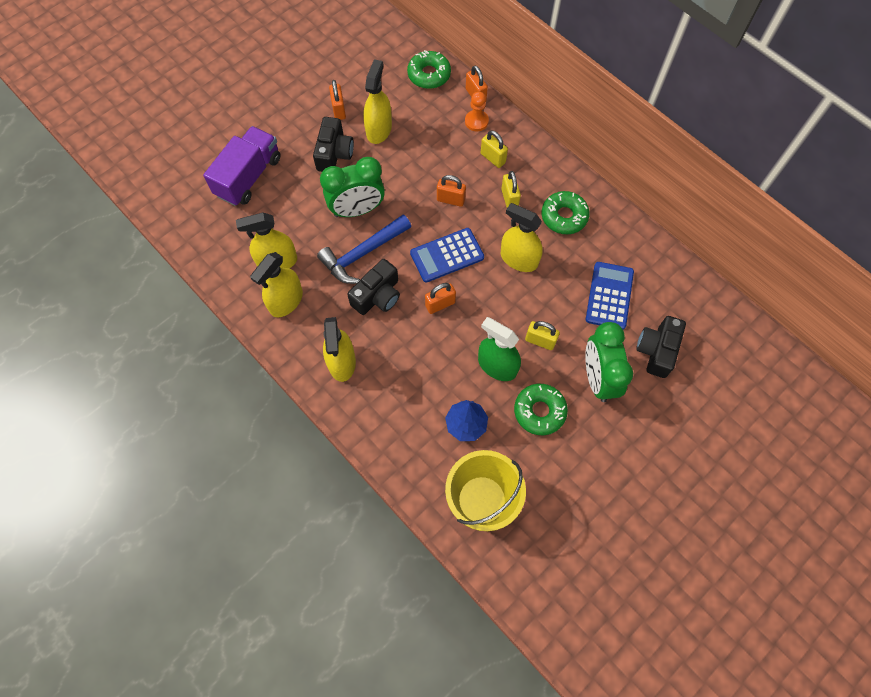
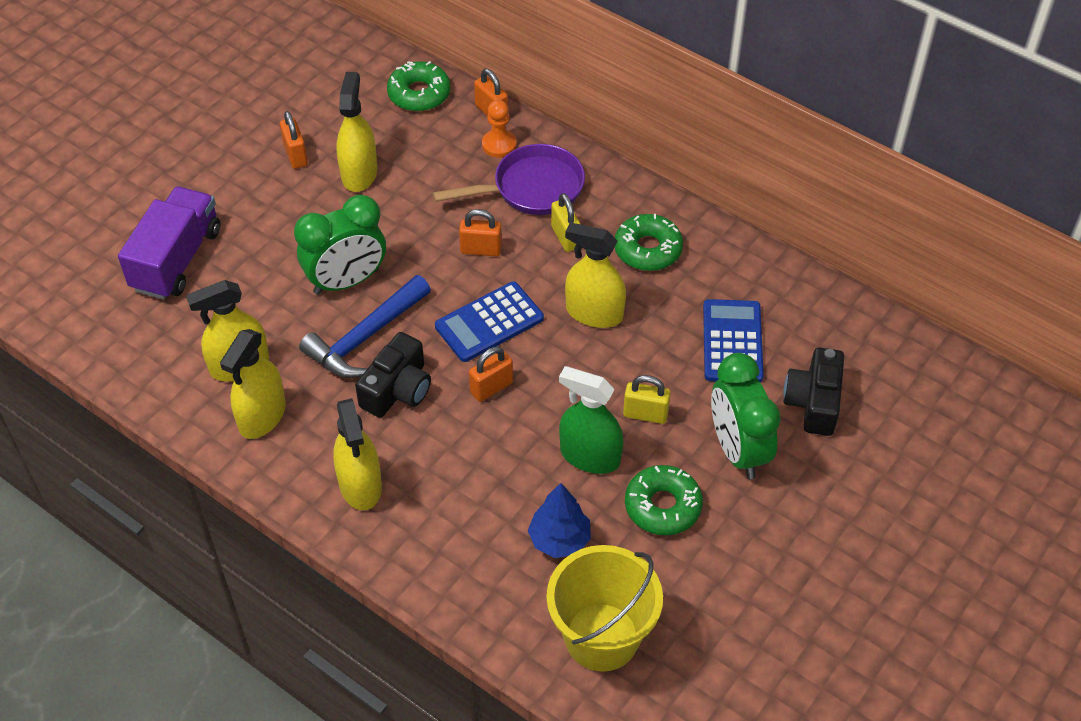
camera: 10 degrees left, 15 degrees down
(334, 153) = (299, 212): black camera -> none
(493, 158) = (531, 188): yellow padlock -> purple pan

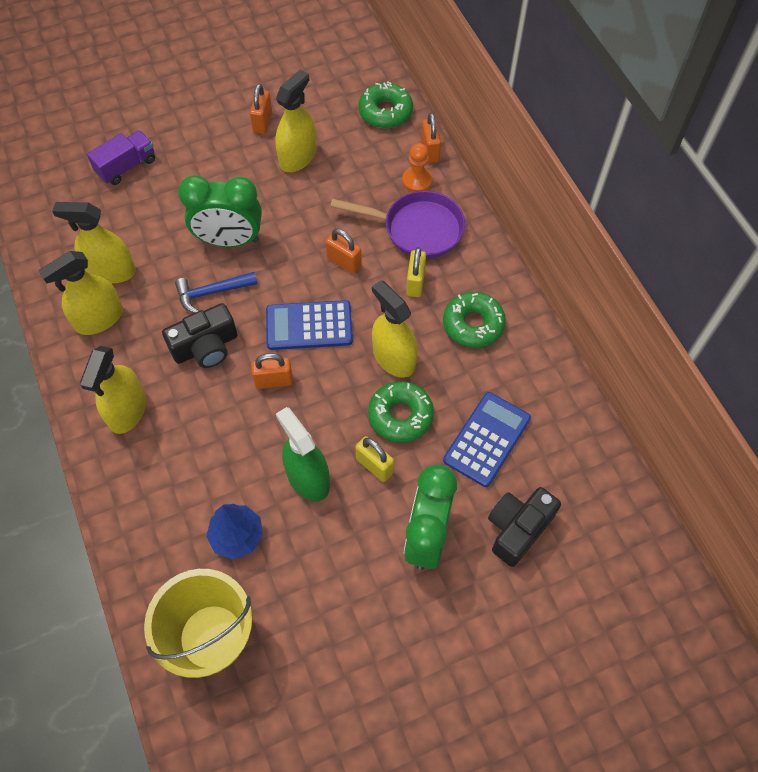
camera: 30 degrees right, 10 degrees up
(177, 259) = (126, 166): purple truck -> purple truck, size x0.64
(365, 337) = (212, 292): blue hammer -> blue hammer, size x0.66
(662, 506) = (334, 552): green donut -> green donut (400, 416)

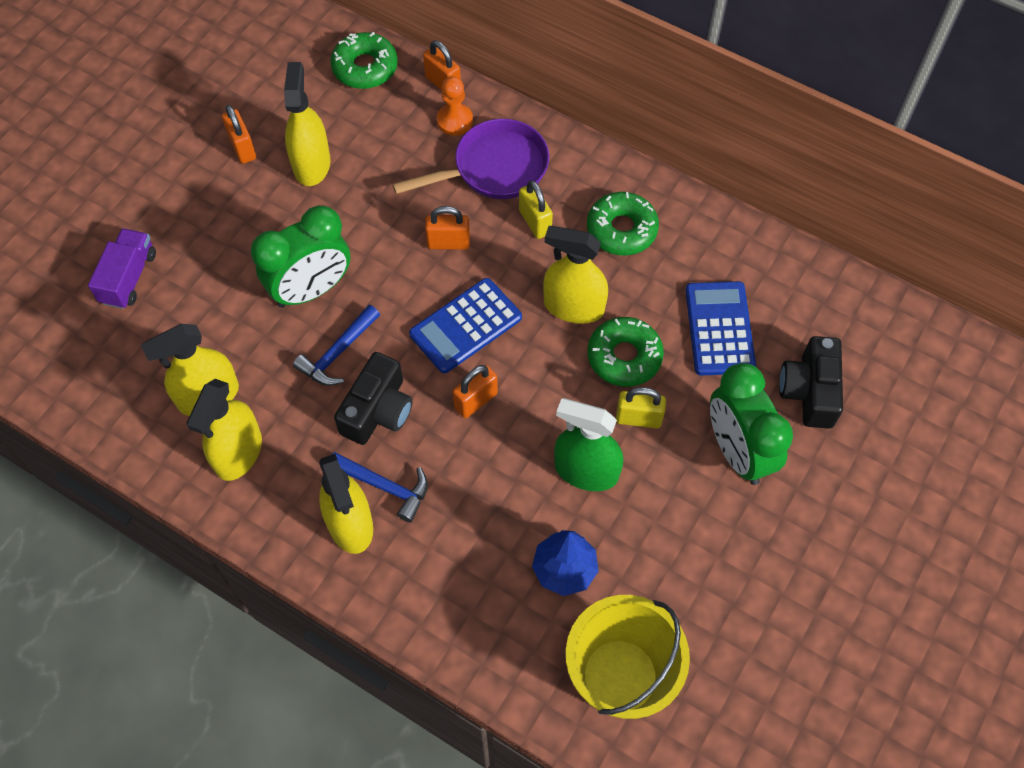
camera: 35 degrees left, 0 degrees up
(168, 400) = (384, 486): none -> blue hammer

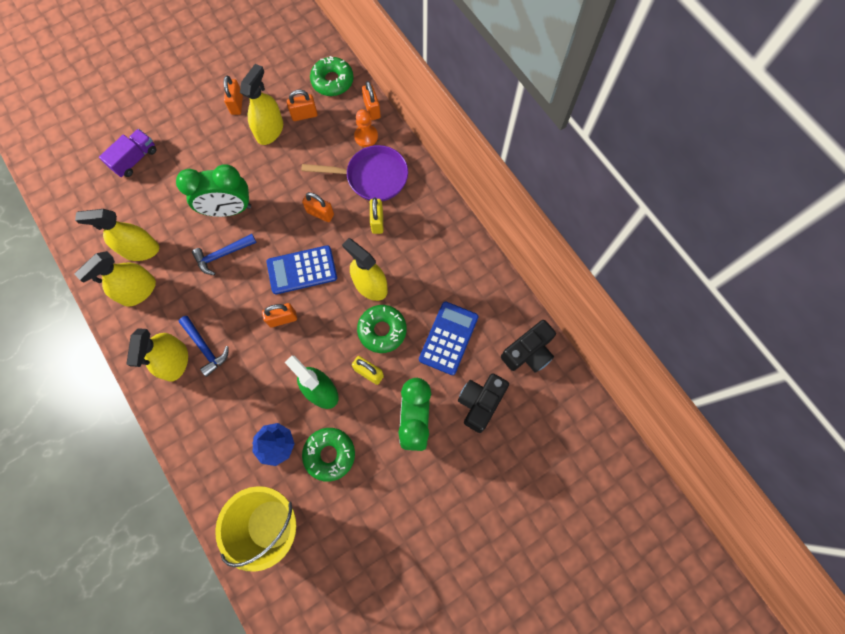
camera: 25 degrees right, 10 degrees up
(350, 125) = (304, 115): none -> orange padlock
(378, 410) = (225, 300): black camera -> black camera (528, 352)
(621, 230) = (425, 249): green donut -> green donut (329, 454)

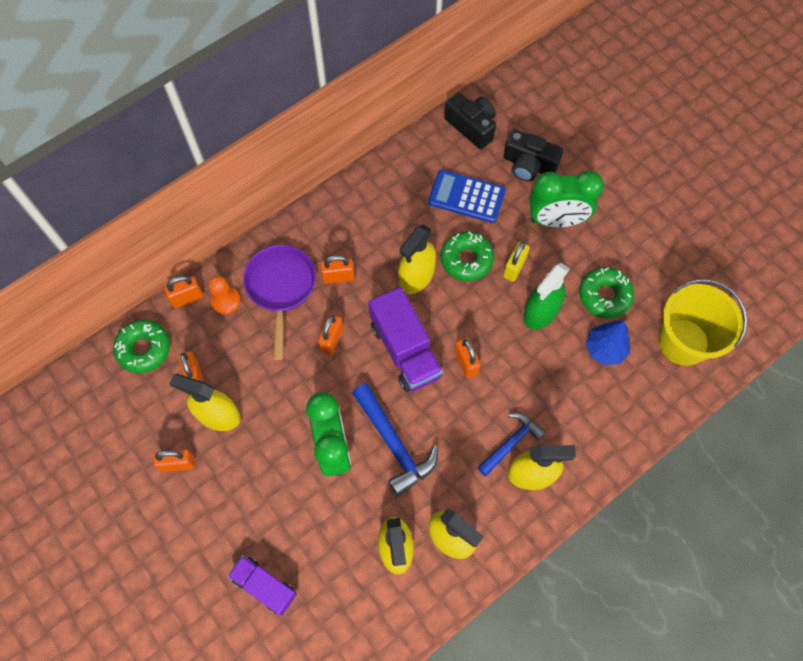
camera: 95 degrees left, 5 degrees down
(222, 255) = (394, 444): blue hammer -> blue hammer, size x1.51
(302, 270) = (405, 350): blue calculator -> purple truck
(377, 222) = (338, 277): yellow padlock -> orange padlock

